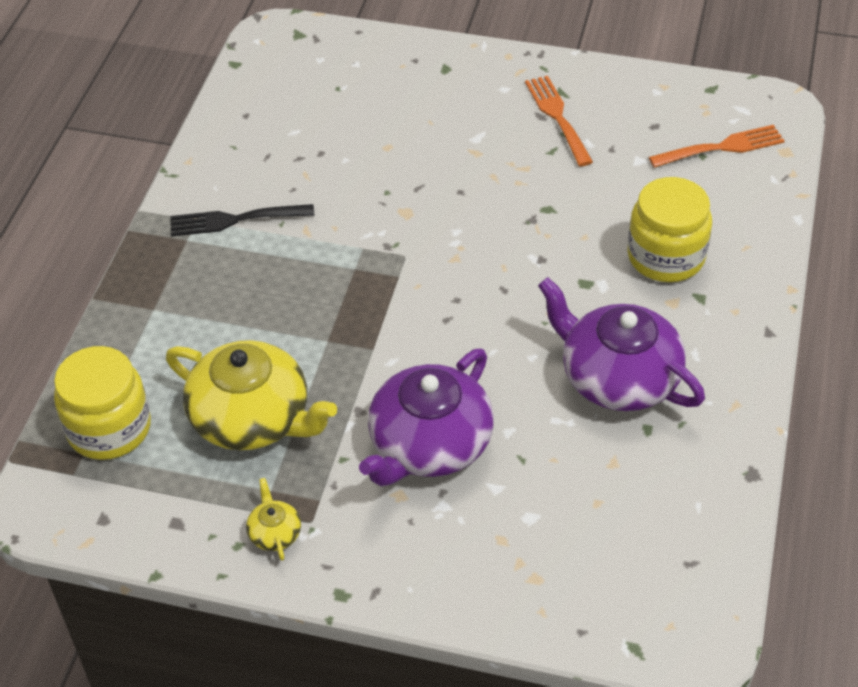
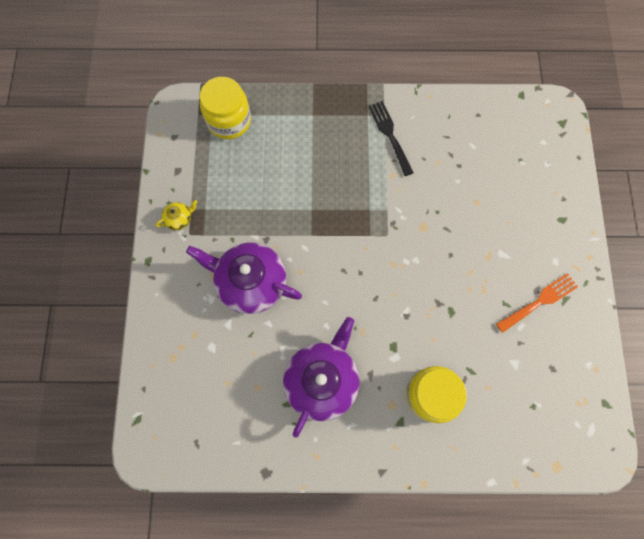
camera: 75 degrees right, 25 degrees up
(252, 418) = (249, 186): yellow teapot -> none
(722, 147) = (546, 419): orange fork -> none

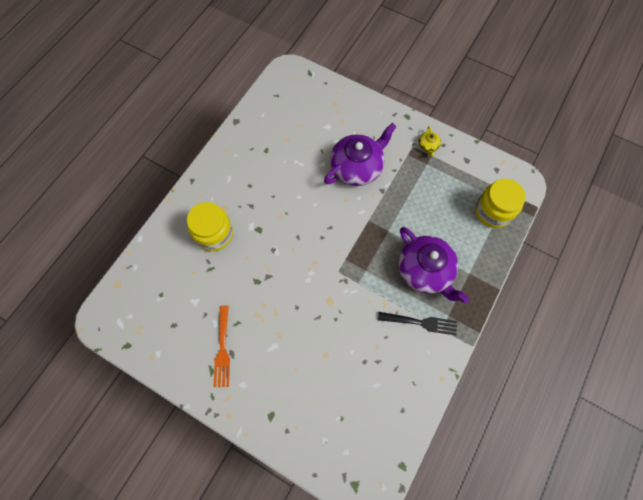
camera: 120 degrees right, 5 degrees down
(322, 380) = (267, 176): purple teapot -> purple teapot (425, 271)

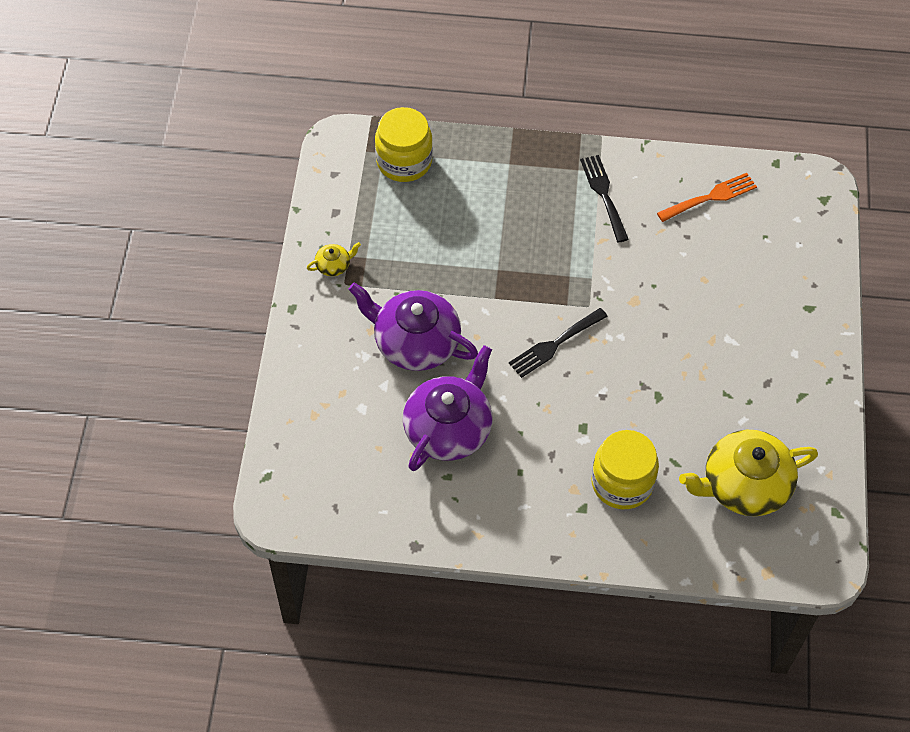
camera: 115 degrees left, 10 degrees down
(174, 301) = (744, 485): none -> yellow teapot
(222, 349) = (769, 395): orange fork -> orange fork (710, 197)
(320, 239) = (555, 344): none -> black fork
(425, 271) = (532, 210): purple teapot -> purple teapot (449, 428)

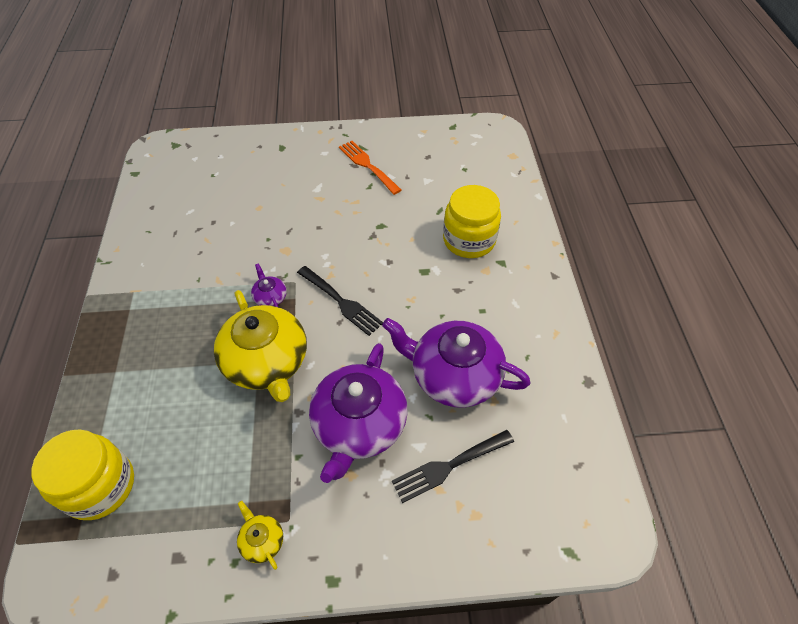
camera: 100 degrees left, 5 degrees down
(572, 283) = (270, 297): none -> purple teapot
(603, 194) = (162, 285): black fork -> black fork (449, 466)
(710, 197) = (169, 210): orange fork -> orange fork (367, 165)
(744, 485) = (446, 171): yellow teapot -> yellow teapot (267, 362)

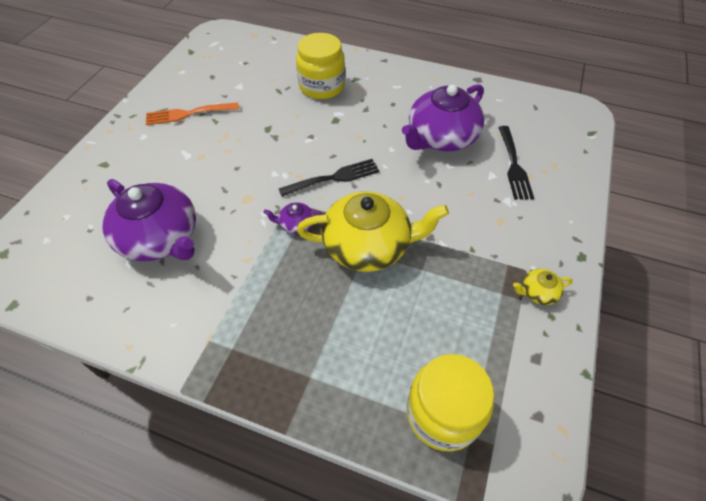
camera: 65 degrees left, 0 degrees up
(359, 424) = (459, 203): purple teapot -> purple teapot (160, 238)

